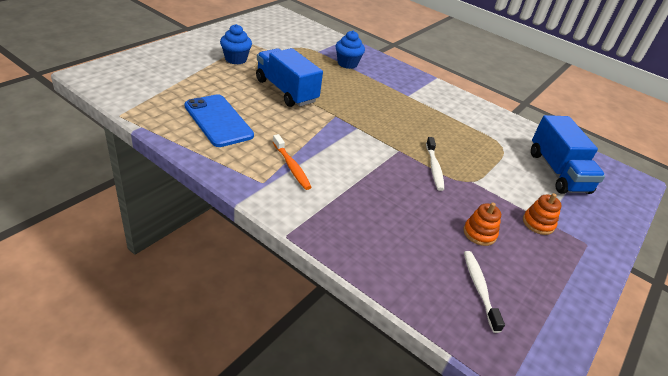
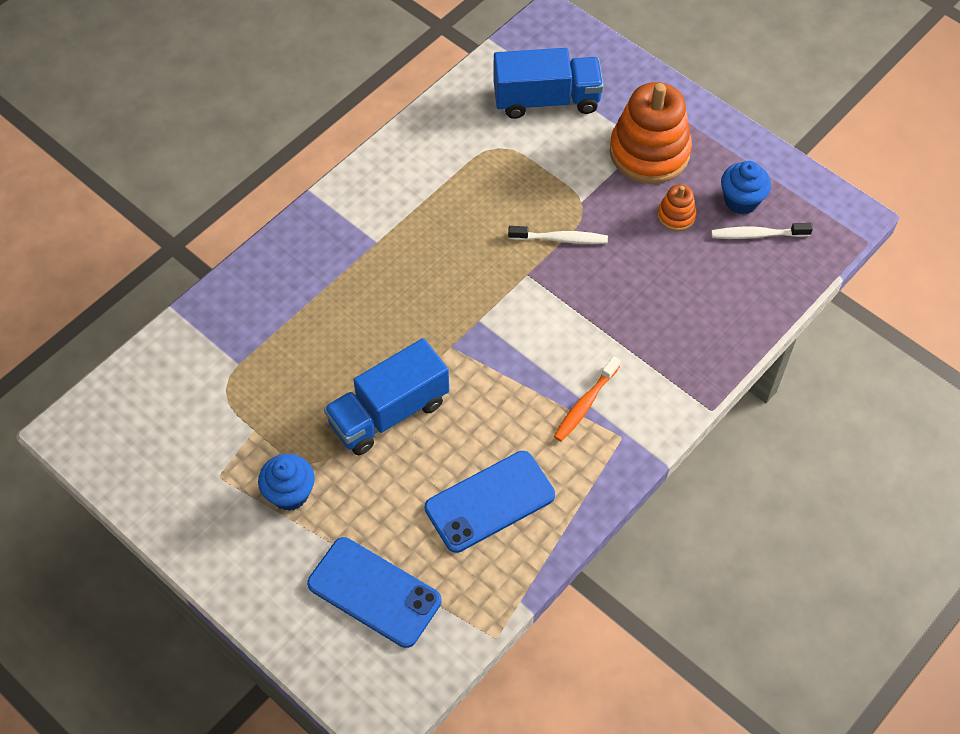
camera: 80 degrees left, 20 degrees up
(166, 78) = (374, 592): none -> blue phone
(291, 167) = (585, 404): orange toothbrush -> orange toothbrush turned 150 degrees clockwise
(347, 64) = (280, 318): blue cupcake -> blue cupcake (741, 200)
(538, 223) = (649, 152): orange stacking toy -> orange stacking toy, size x2.16

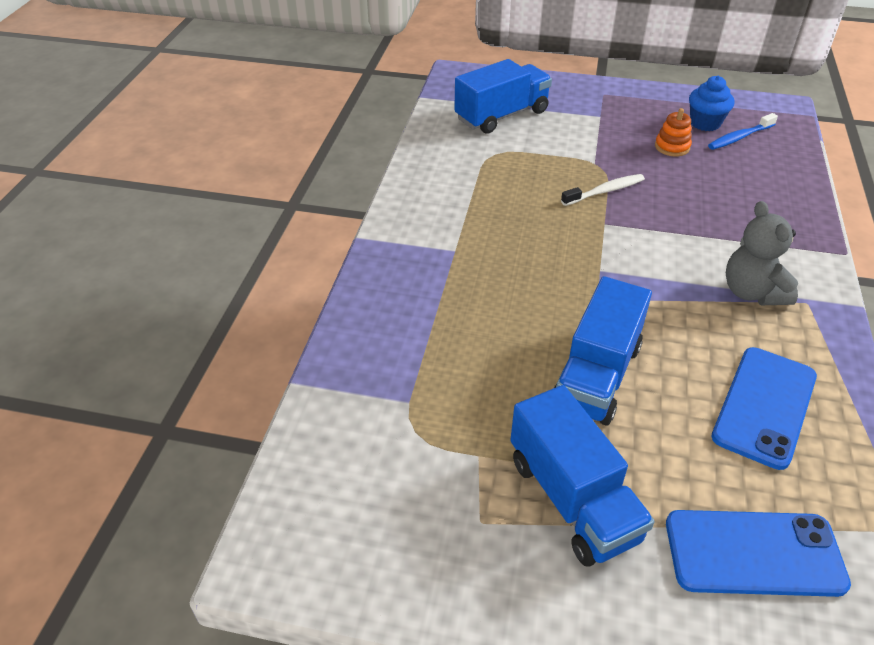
camera: 30 degrees left, 15 degrees down
(290, 493) = (572, 499): blue cupcake -> blue truck
(585, 404) = (752, 292): orange toothbrush -> grey teddy bear
(649, 152) = (610, 119): orange stacking toy -> none
(757, 235) = (739, 137): white toothbrush -> blue toothbrush

